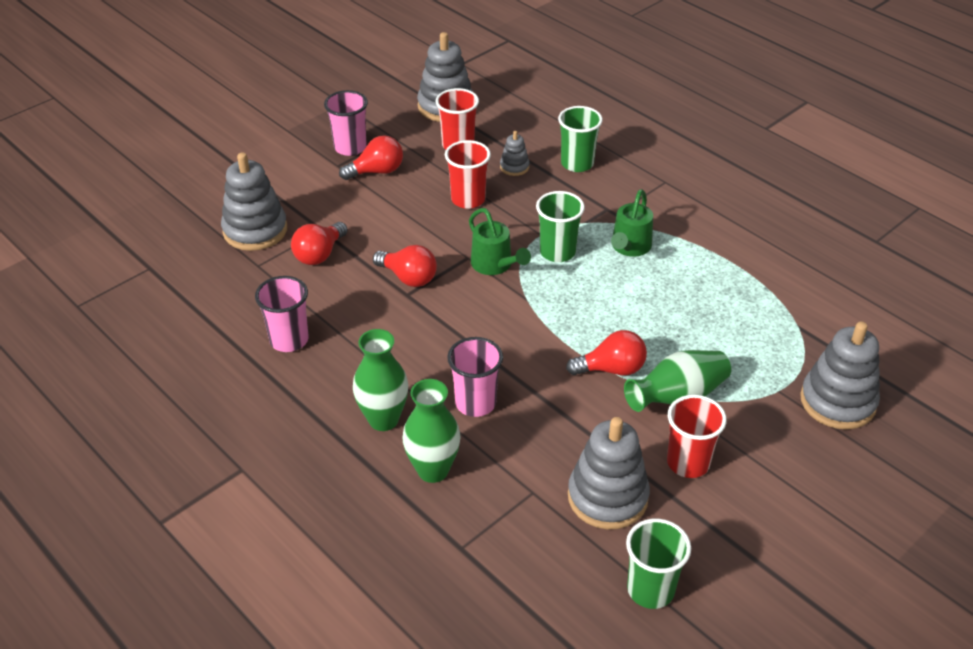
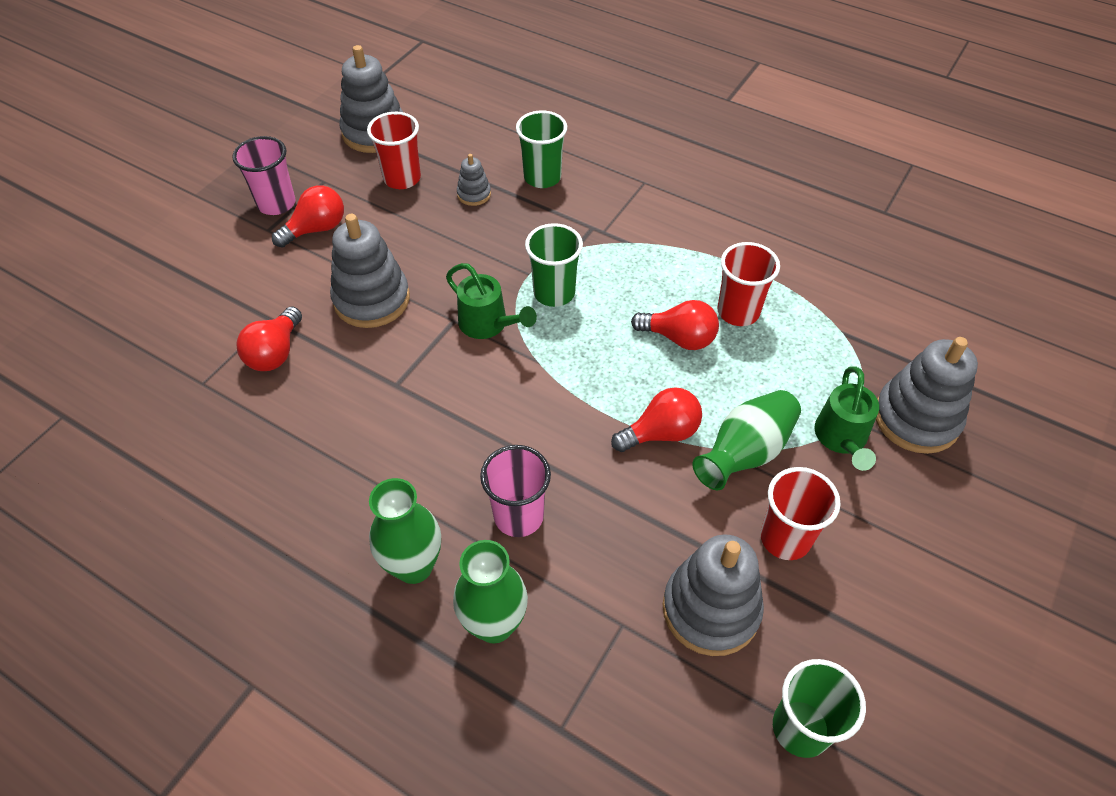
camera: 15 degrees left, 10 degrees up
(255, 230) = (187, 336): grey stacking toy -> grey stacking toy (372, 299)
(289, 340) = (267, 480): pink cup -> none
(408, 278) = (391, 362): red light bulb -> red light bulb (679, 338)
(468, 199) = (433, 245): red cup -> red cup (738, 312)
(629, 247) = (631, 271): green watering can -> green watering can (841, 439)

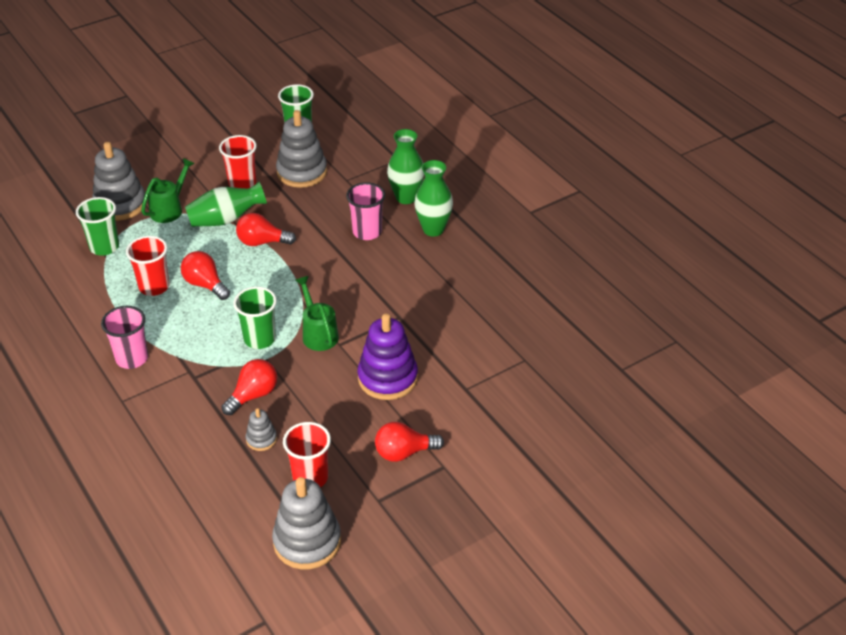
camera: 155 degrees left, 10 degrees down
(275, 353) = (469, 363): red light bulb -> red light bulb (253, 395)
(276, 204) = (427, 491): pink cup -> pink cup (132, 358)
(372, 299) = (387, 378): grey stacking toy -> purple stacking toy
(542, 177) = (196, 435): green cup -> green cup (104, 247)

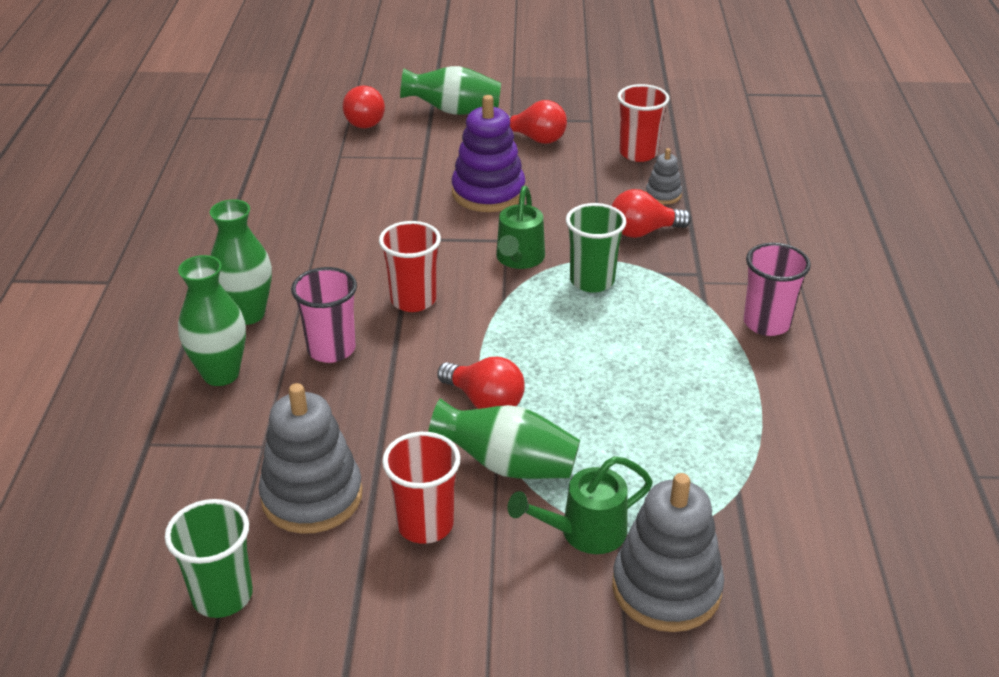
camera: 145 degrees left, 5 degrees down
(104, 247) = (734, 508): green cup -> none
(154, 287) = (687, 404): red cup -> red cup (413, 300)
(205, 284) = (612, 375): red light bulb -> red light bulb (364, 121)
(307, 541) = (676, 119): grey stacking toy -> none
(497, 451) = (453, 111): none -> green vase

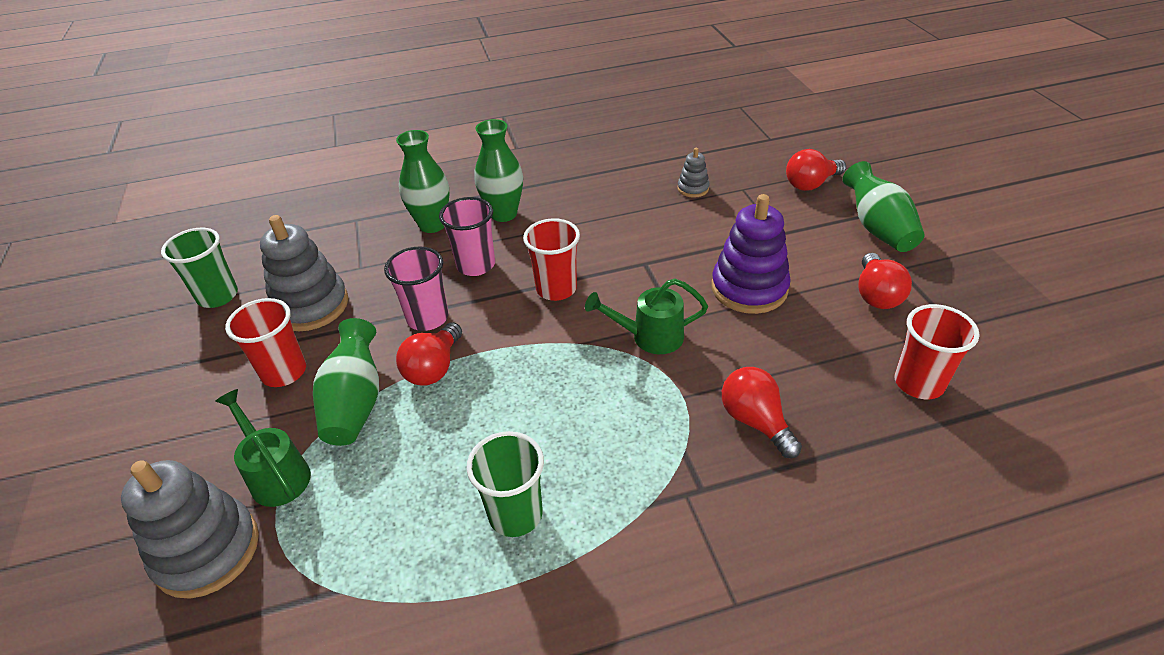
camera: 75 degrees right, 5 degrees up
(592, 281) = (641, 398): green cup -> green cup (515, 514)
(663, 195) = (844, 424): grey stacking toy -> grey stacking toy (693, 188)
(766, 323) = (633, 576): pink cup -> pink cup (428, 318)

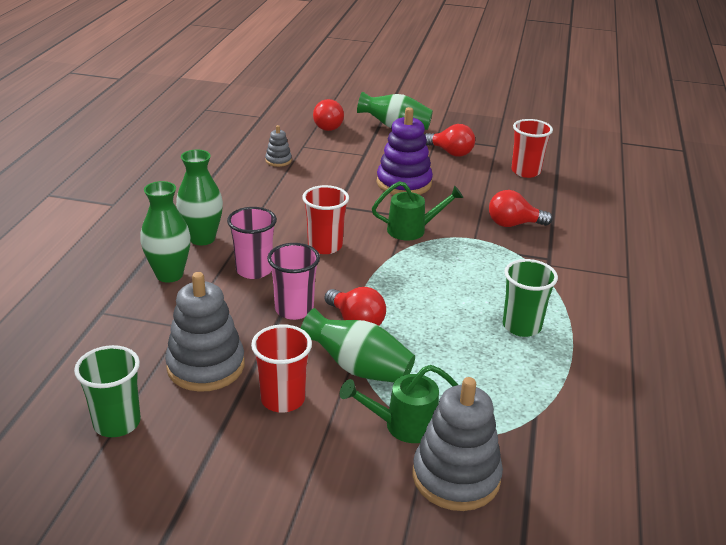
camera: 65 degrees left, 10 degrees down
(649, 337) = (412, 230): green watering can -> green watering can turned 120 degrees counterclockwise

